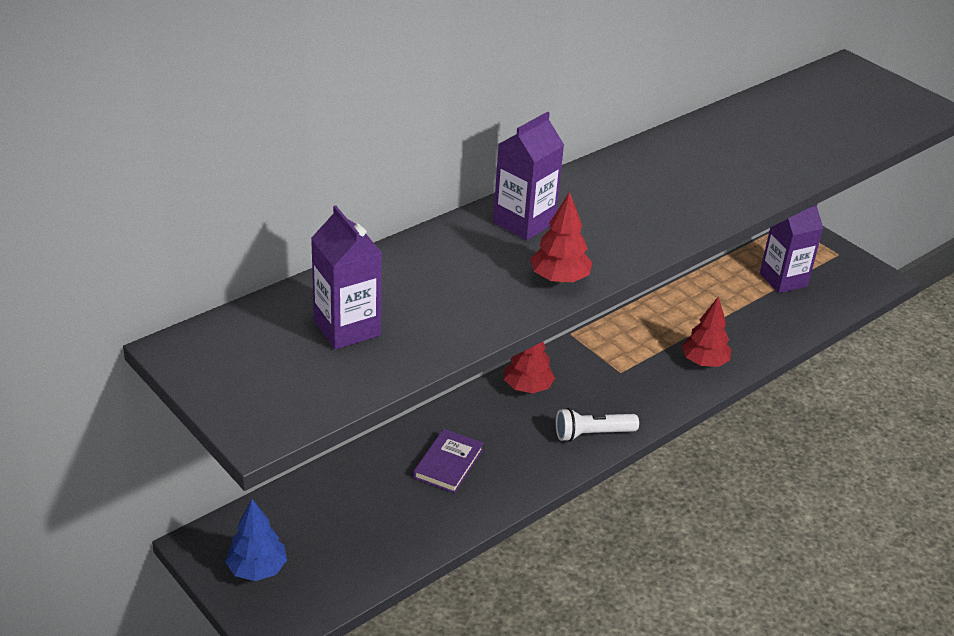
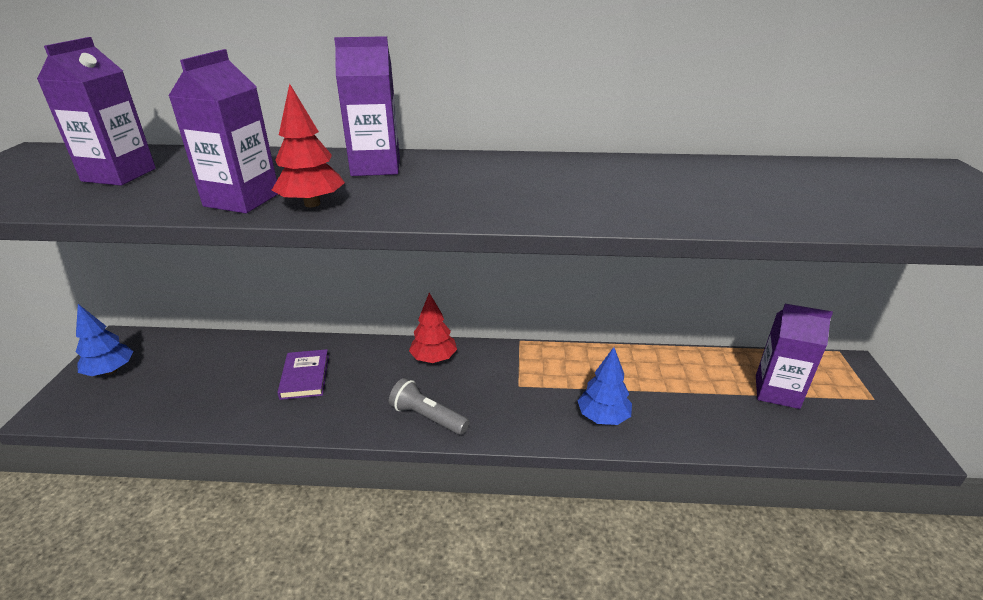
camera: 45 degrees right, 5 degrees down
(448, 464) = (305, 377): purple book -> purple book turned 75 degrees counterclockwise
(505, 300) = (242, 200): none -> purple carton
(592, 434) = (427, 417): white flashlight -> grey flashlight
(704, 362) = (603, 417): red tree -> blue tree

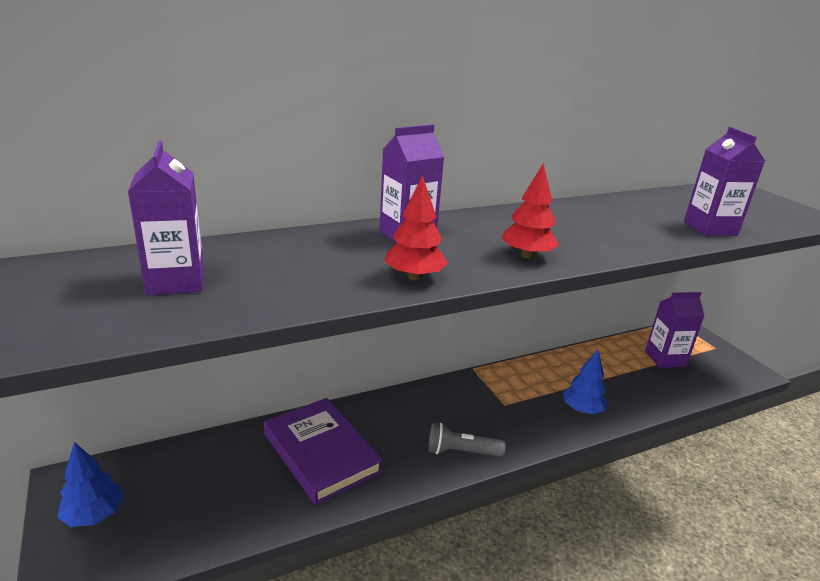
camera: 30 degrees left, 5 degrees down
(242, 200) = (348, 284): purple carton -> purple carton (710, 228)
(305, 377) = (321, 452): purple book -> purple book, size x1.78
(434, 358) = (420, 402): red tree -> red tree (527, 255)

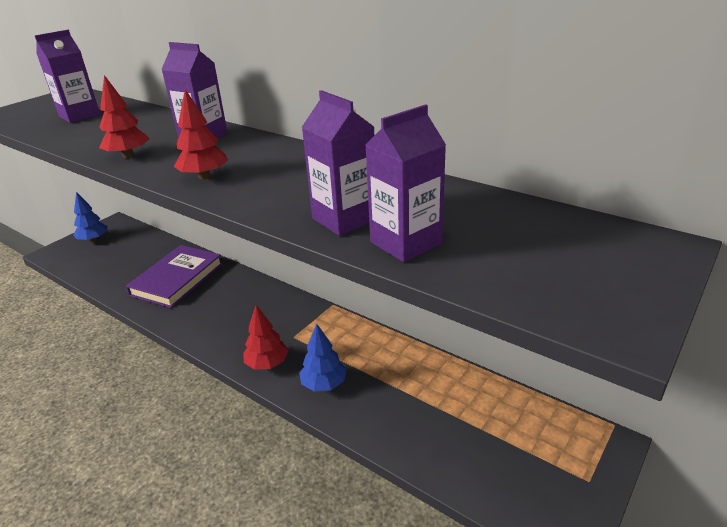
camera: 65 degrees right, 5 degrees up
(461, 452) = (214, 334): grey flashlight -> none
(535, 431) = (267, 364): none -> red tree
(665, 359) = (494, 430): purple carton -> purple carton (344, 219)

